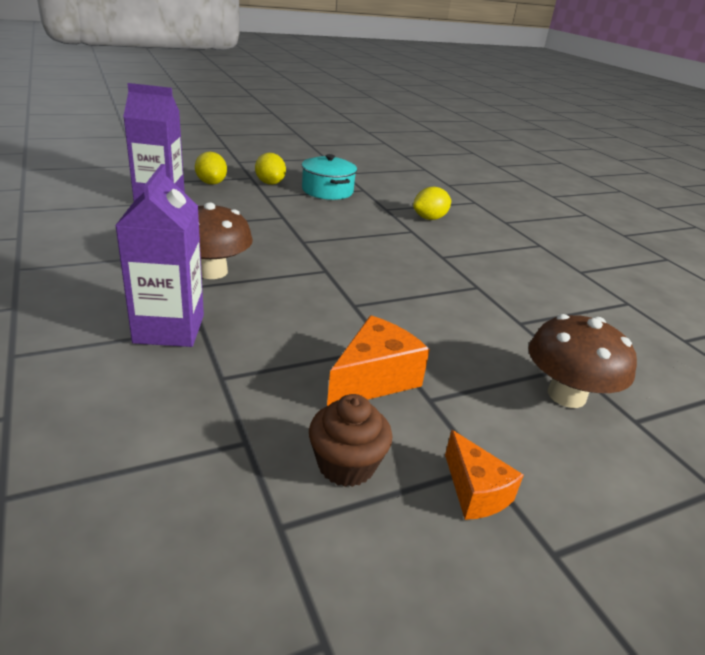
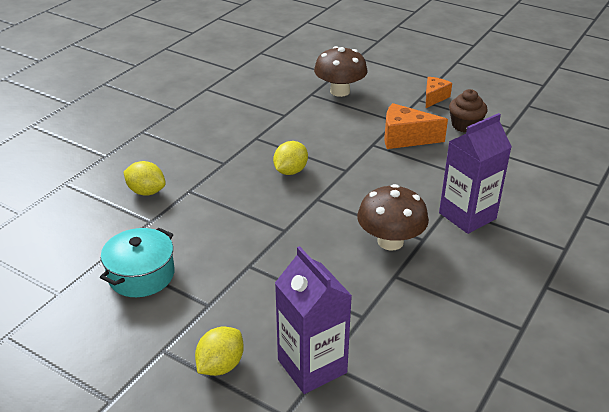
camera: 120 degrees left, 5 degrees up
(270, 183) = (166, 324): yellow lemon -> yellow lemon (290, 171)

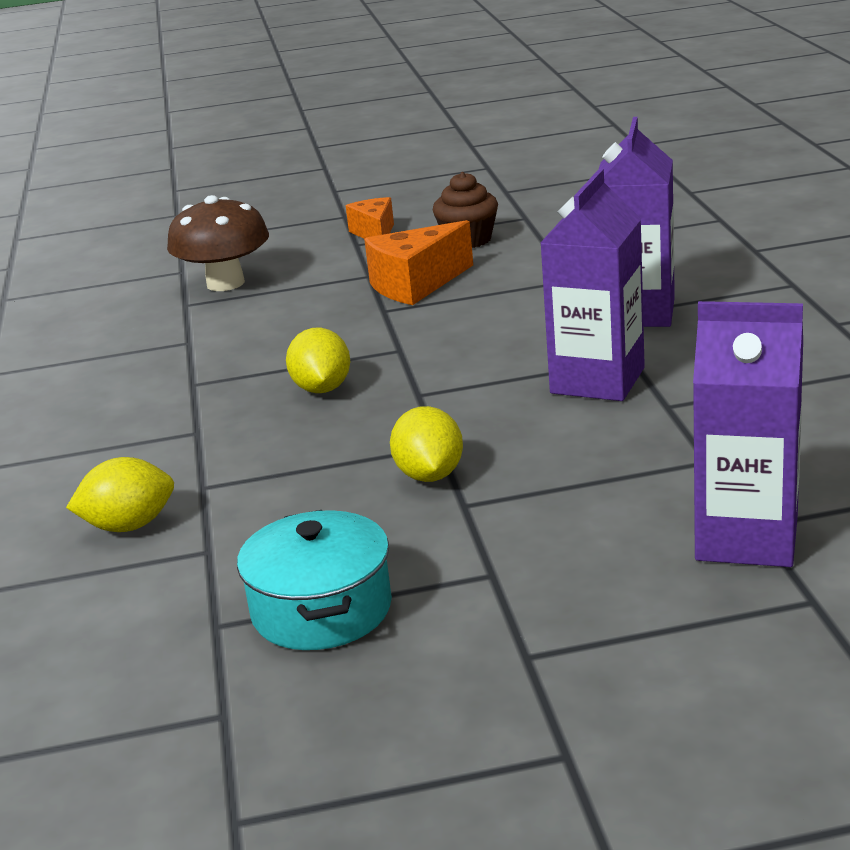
camera: 40 degrees left, 10 degrees down
(220, 365) = (637, 615): yellow lemon -> yellow lemon (429, 475)
(390, 241) = (597, 381): brown mushroom -> purple carton

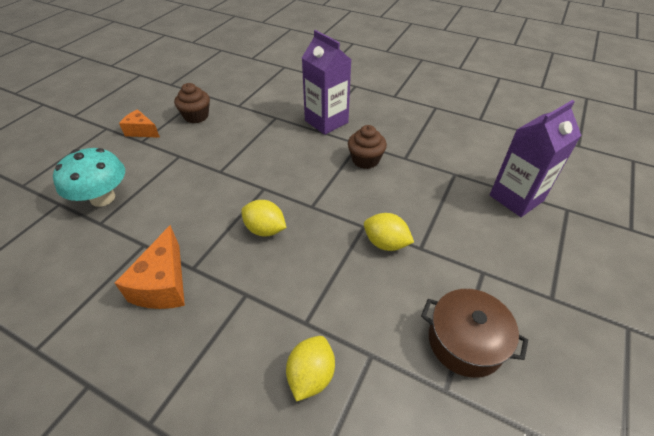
camera: 55 degrees left, 20 degrees up
(225, 283) = (103, 198): brown mushroom -> turquoise mushroom
(322, 609) = (465, 341): turquoise pot -> brown pot
(416, 285) = (212, 150): orange cheese -> orange cheese (163, 284)
(597, 381) = (365, 160): purple carton -> brown cupcake

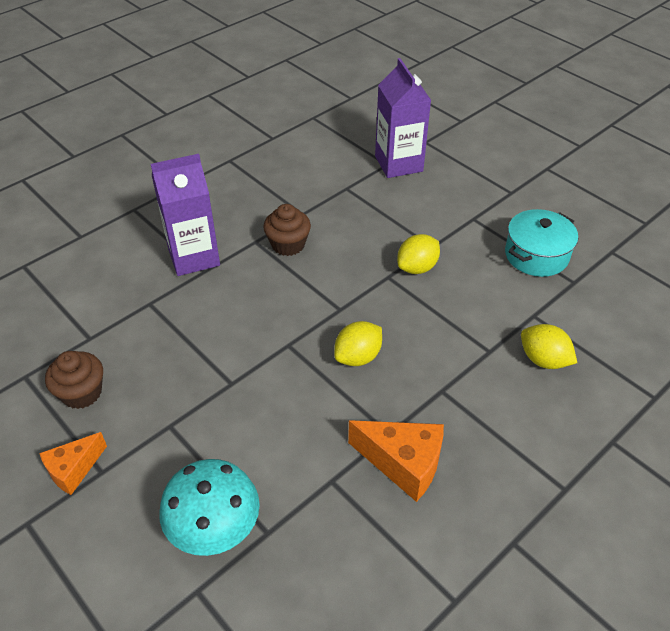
camera: 70 degrees left, 0 degrees up
(465, 341) = (536, 255): brown pot -> turquoise pot

